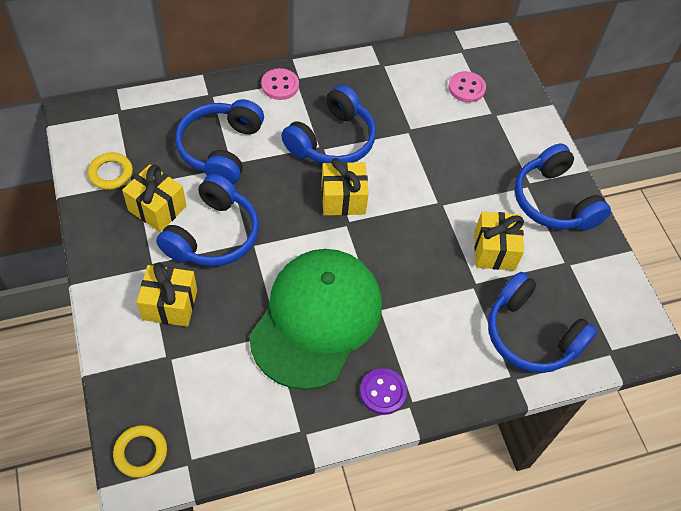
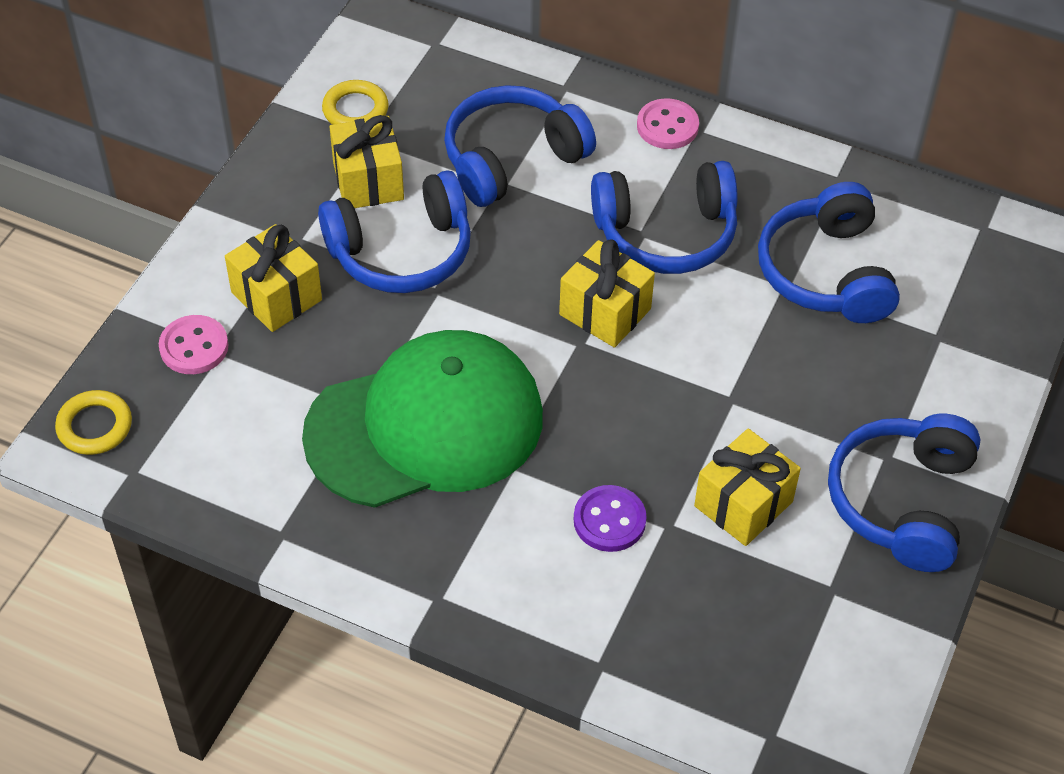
camera: 45 degrees right, 5 degrees down
(383, 392) = (418, 561): purple button -> purple button (609, 520)
(466, 88) = (933, 280): pink button -> pink button (194, 347)
(531, 335) = (680, 636): blue headphones -> blue headphones (826, 272)

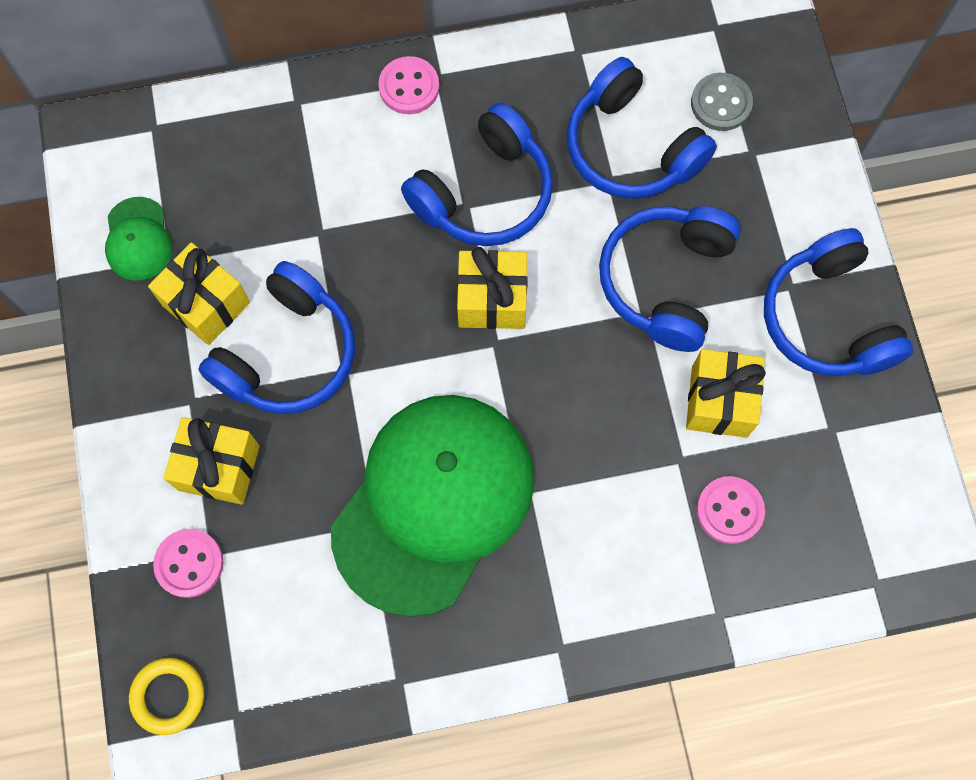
camera: 35 degrees left, 20 degrees up
(355, 110) = (138, 239): yellow ring -> green cap
(512, 159) = (308, 202): blue headphones -> blue headphones (665, 281)
(609, 520) = (634, 486): purple button -> none
(680, 592) = (729, 510): none -> pink button
(939, 285) = (721, 103): none -> grey button

